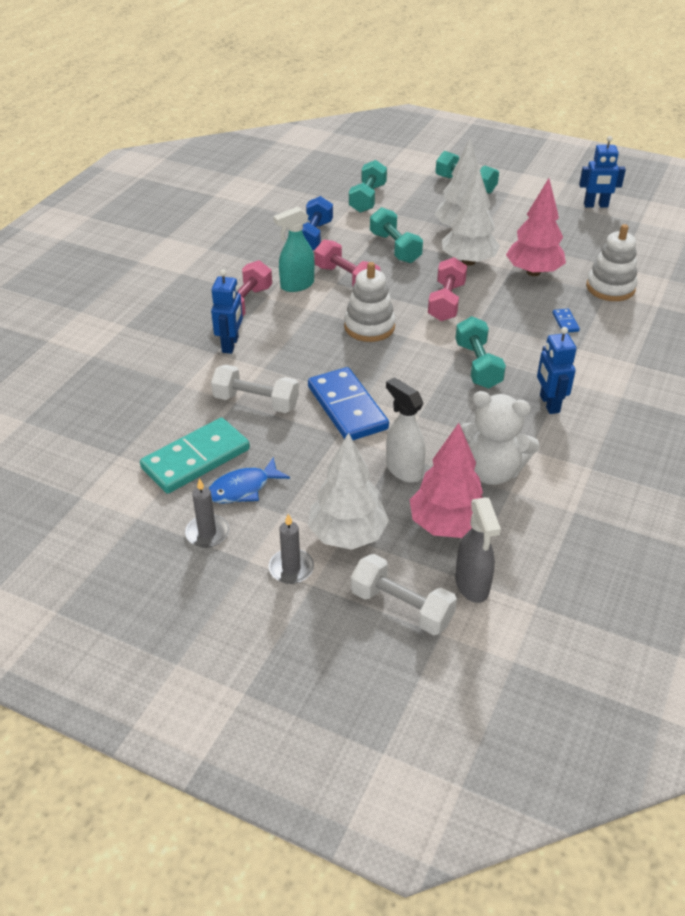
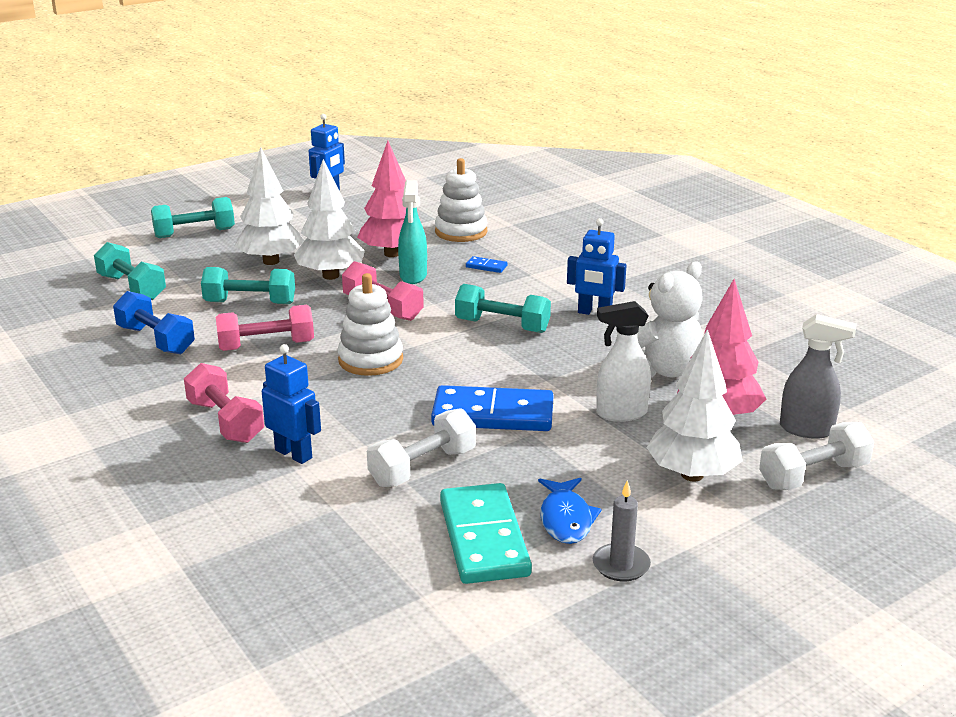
camera: 60 degrees left, 15 degrees down
(291, 568) = (717, 524): grey candle -> none
(297, 285) = (236, 378): turquoise spray bottle -> turquoise spray bottle (413, 276)

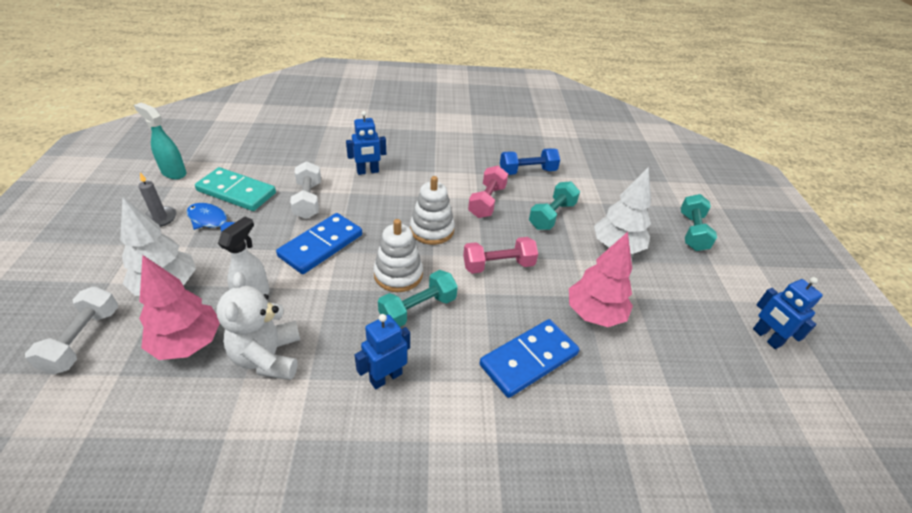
camera: 120 degrees right, 15 degrees up
(132, 287) = (607, 183): turquoise dumbbell -> none
(225, 421) = (419, 164): pink dumbbell -> none
(331, 276) = (571, 264): white tree -> none
(413, 276) = (540, 305): turquoise spray bottle -> turquoise spray bottle (173, 172)
(461, 232) = (621, 386): white stacking toy -> white stacking toy (398, 274)
(486, 266) = (529, 360): blue domino -> blue domino, size x2.46
(807, 430) = (110, 380): grey spray bottle -> none

